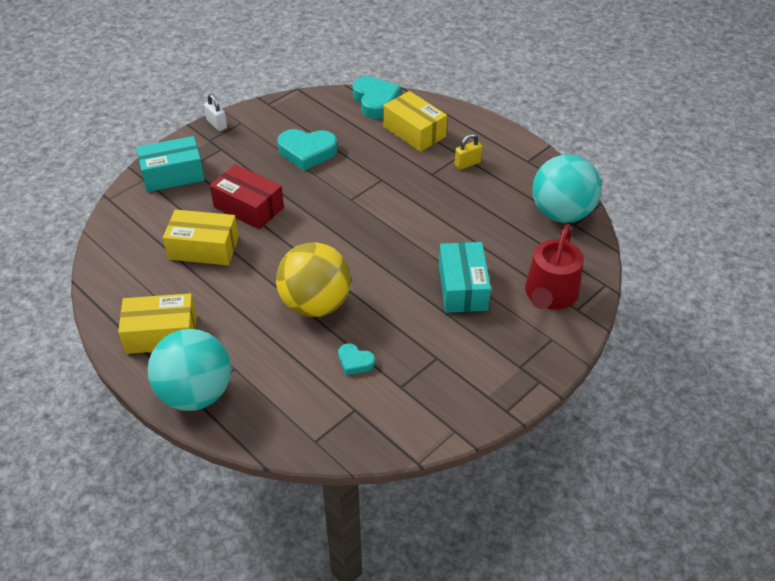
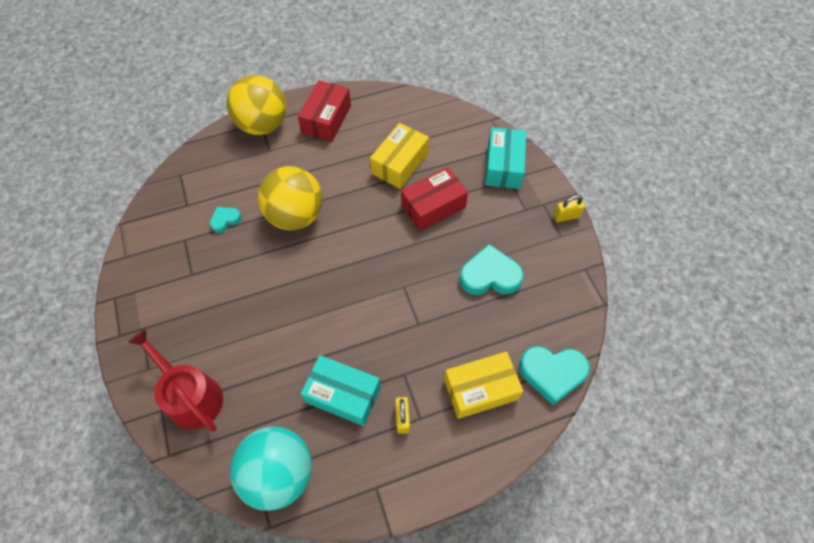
camera: 115 degrees right, 15 degrees up
(161, 334) = (326, 119): yellow box -> red box
(196, 393) = (263, 125): turquoise ball -> yellow ball
(217, 124) = (566, 216): white padlock -> yellow padlock
(307, 152) = (490, 275): turquoise heart -> turquoise heart turned 60 degrees clockwise
(462, 287) = (245, 328): turquoise box -> turquoise box (343, 395)

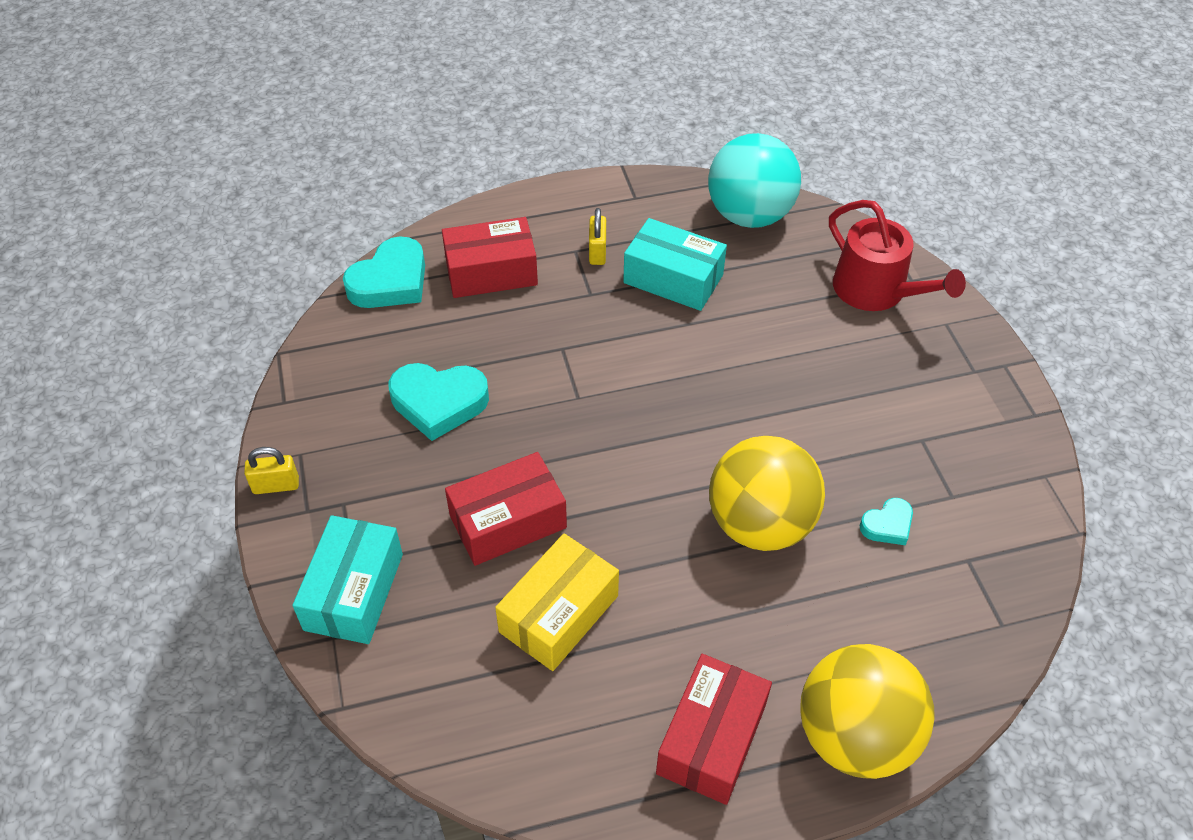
camera: 175 degrees left, 10 degrees down
(480, 389) = (491, 272): yellow box -> red box
(552, 373) = (390, 281): turquoise heart -> turquoise heart turned 120 degrees clockwise

